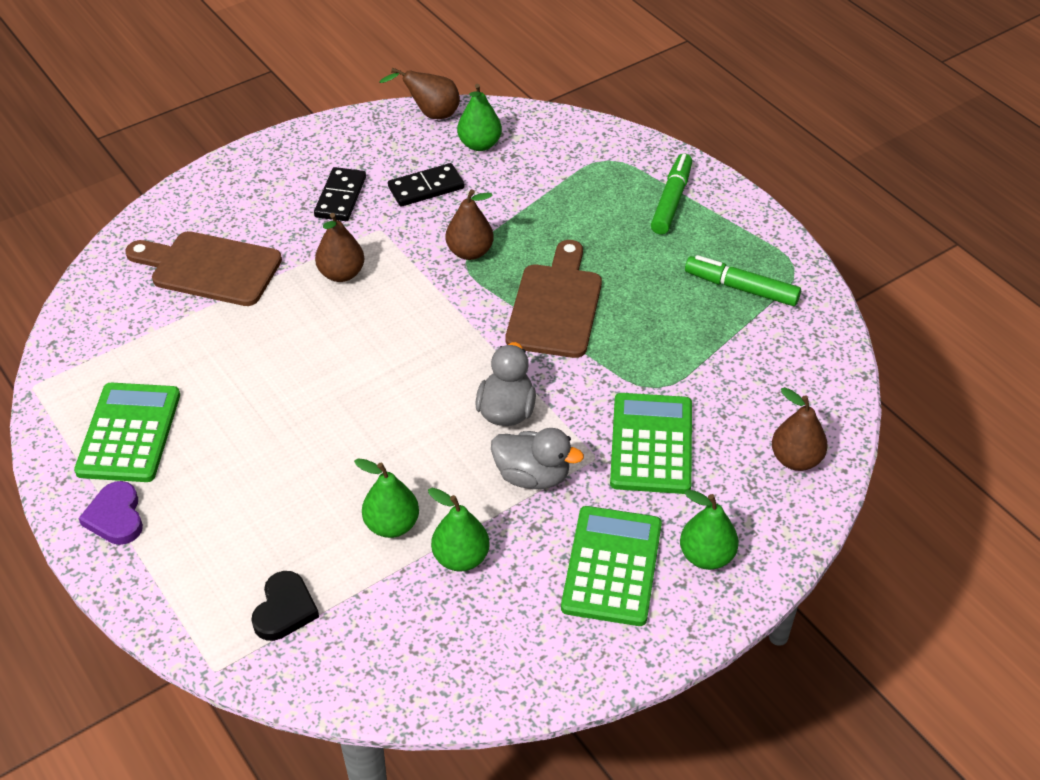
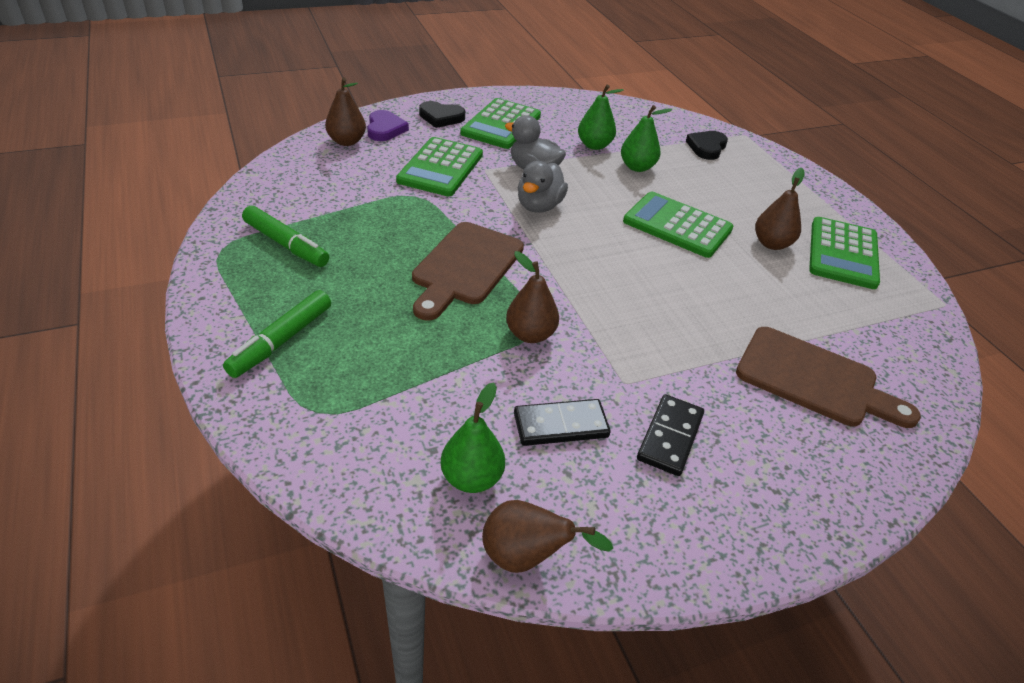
camera: 170 degrees left, 5 degrees down
(116, 517) = (832, 208): purple heart -> purple heart (385, 129)
(333, 424) = (677, 225): none -> green calculator
(341, 274) = (669, 342): brown pear -> brown pear (771, 244)
(706, 556) = (441, 117): green pear -> black heart

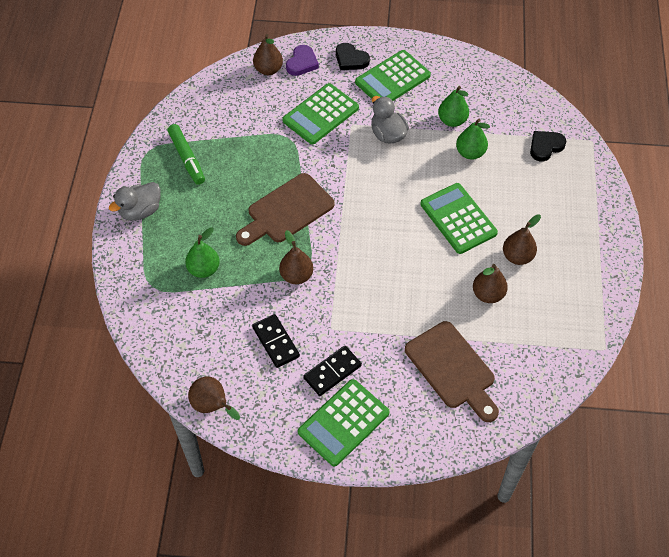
camera: 30 degrees right, 15 degrees up
(281, 341) = (153, 233): green marker -> none
(472, 478) = (210, 355): green pear -> green pear (204, 269)
(539, 206) = (369, 171): grey duck -> grey duck (140, 211)
(560, 425) = (275, 342): black domino -> black domino turned 45 degrees clockwise
(776, 288) = (488, 294): none -> brown pear
(843, 253) = (566, 282): green calculator -> green calculator (343, 423)

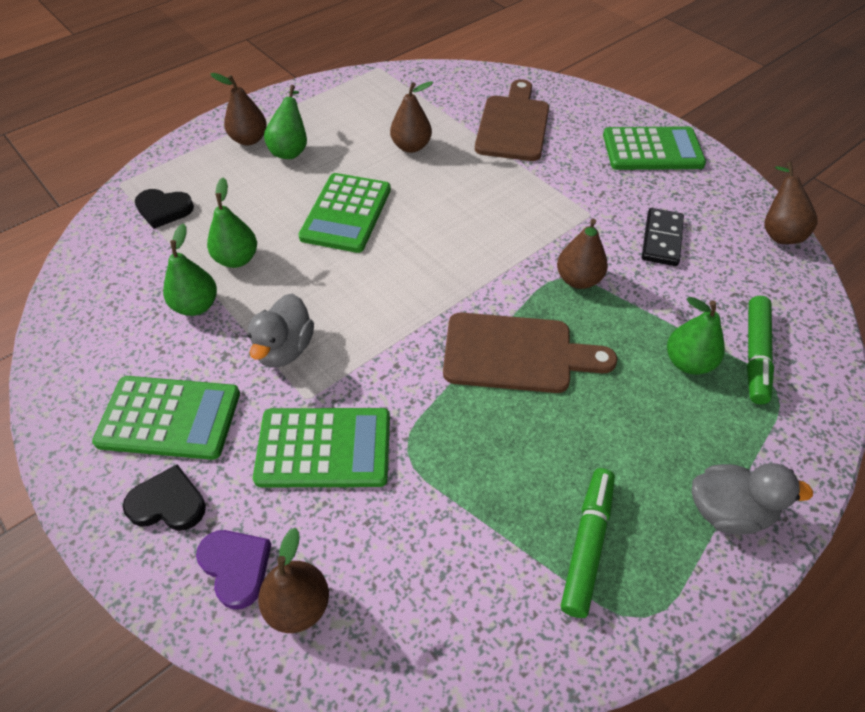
camera: 135 degrees left, 5 degrees down
(174, 300) = (755, 355): none -> green marker
(302, 63) = (236, 567): purple heart -> purple heart turned 75 degrees clockwise
(332, 372) = (625, 185): black domino -> none
(350, 59) = (168, 503): black heart -> black heart turned 75 degrees counterclockwise
(517, 256) = (344, 152): brown pear -> brown pear (249, 139)
(547, 233) = (291, 150): none -> green pear

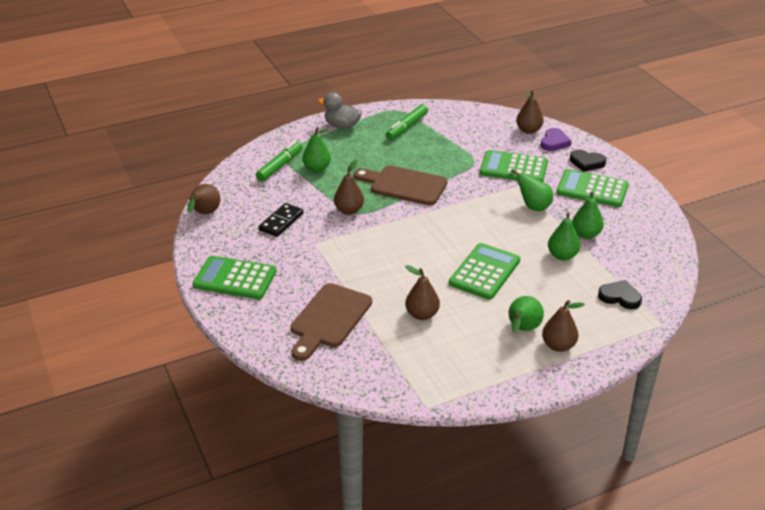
camera: 165 degrees left, 15 degrees down
(236, 567) = (554, 142): purple heart -> purple heart turned 135 degrees counterclockwise
(285, 349) = (531, 206): grey duck -> green pear

